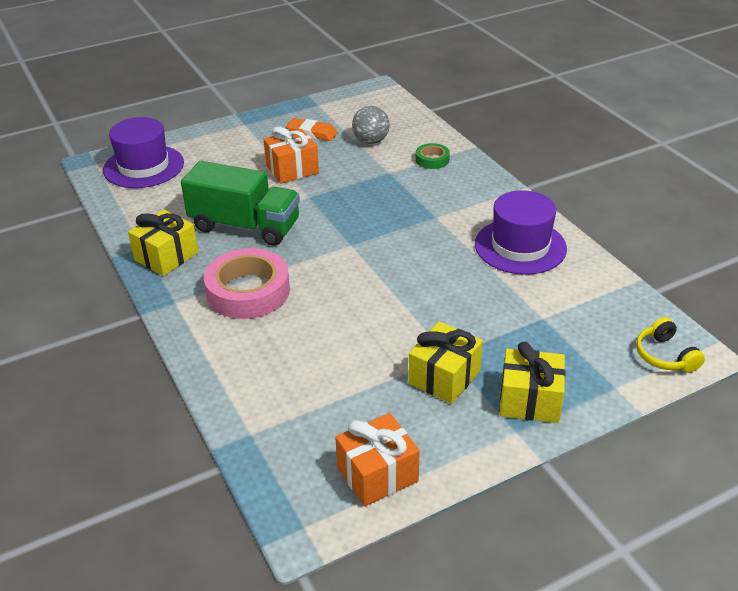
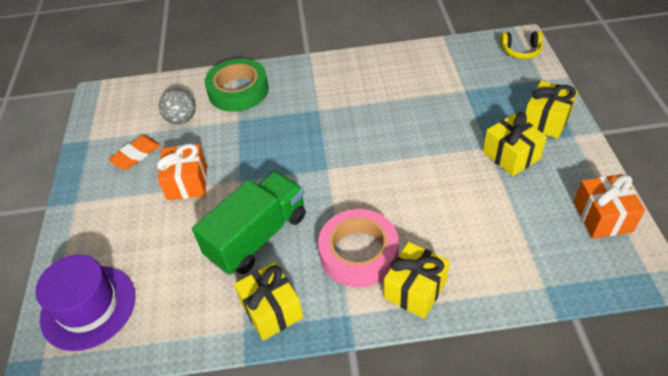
camera: 65 degrees left, 10 degrees up
(216, 338) = (415, 289): none -> yellow gift
(432, 160) = (238, 90): green tape -> green tape, size x2.03
(520, 246) = (381, 77): purple hat -> none

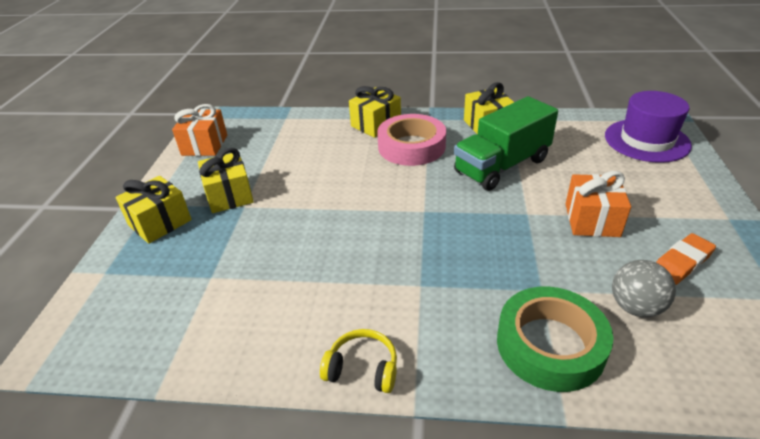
camera: 170 degrees left, 10 degrees down
(520, 51) = (77, 327): yellow headphones -> yellow headphones (362, 369)

